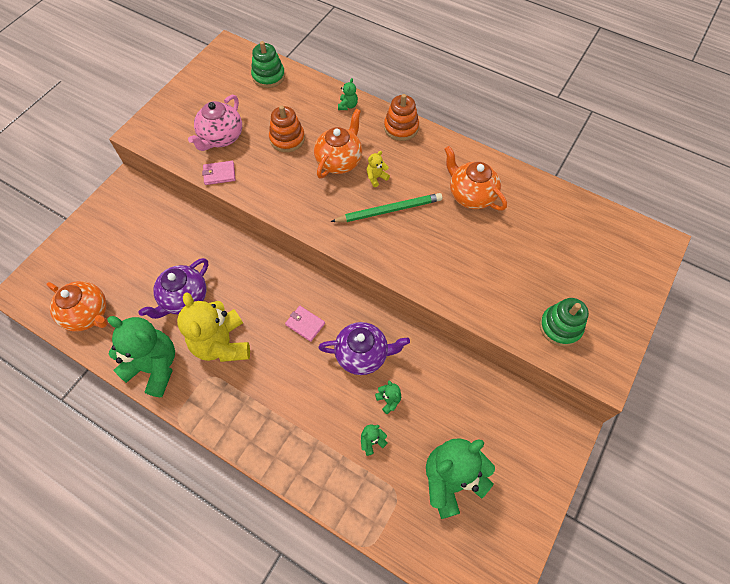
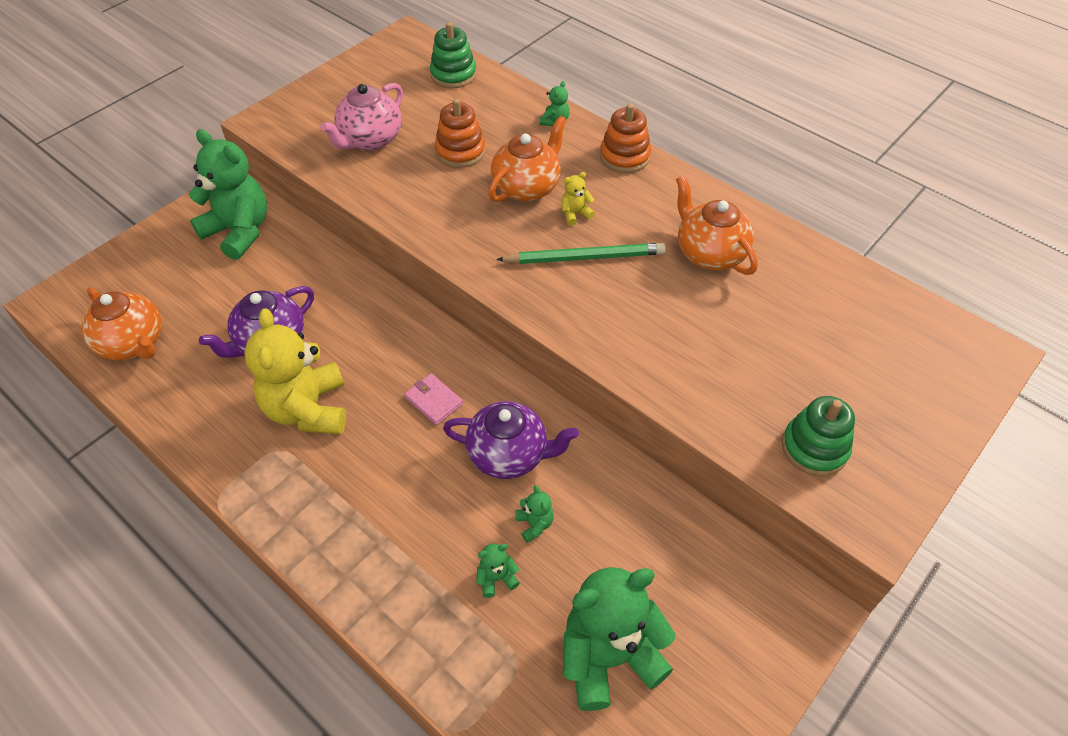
camera: 10 degrees right, 10 degrees down
(154, 367) = (205, 425): green teddy bear -> green teddy bear (239, 231)
(219, 174) = (356, 183): pink wallet -> none

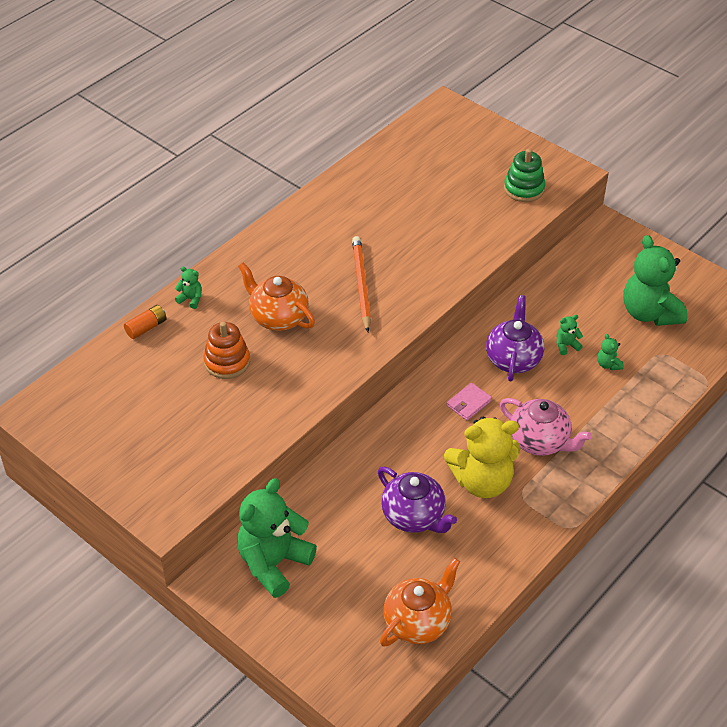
camera: 90 degrees left, 5 degrees down
(370, 140) = (203, 428): pink teapot -> pink teapot (540, 441)
(453, 75) = (107, 371): green stacking toy -> none
(512, 94) = (146, 327): none -> orange battery
(575, 214) = (312, 289): yellow teddy bear -> none
(584, 257) = (361, 285): green pencil -> orange pencil
(624, 156) = (243, 257): orange stacking toy -> none
(709, 253) = (357, 218): orange teapot -> none

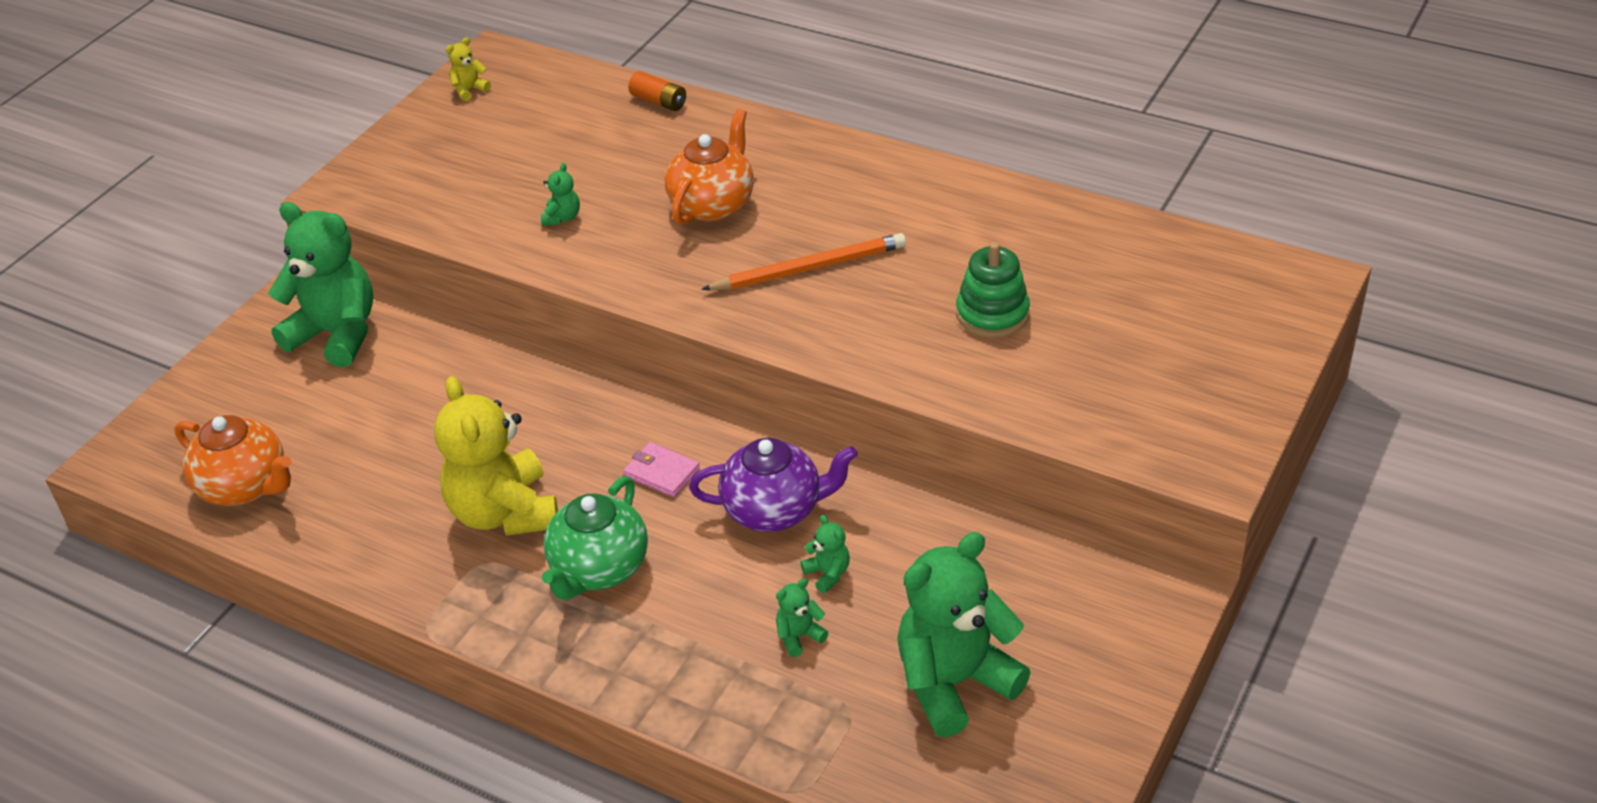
camera: 80 degrees right, 5 degrees down
(71, 430) = (469, 90): none -> yellow teddy bear
(191, 299) = (724, 124): green teddy bear -> green teddy bear (562, 218)
(227, 362) = (614, 179): orange stacking toy -> none
(414, 516) = (428, 450): purple teapot -> none
(524, 189) = (1132, 411): green stacking toy -> green stacking toy (992, 314)
(540, 441) = (599, 569): pink teapot -> green teapot

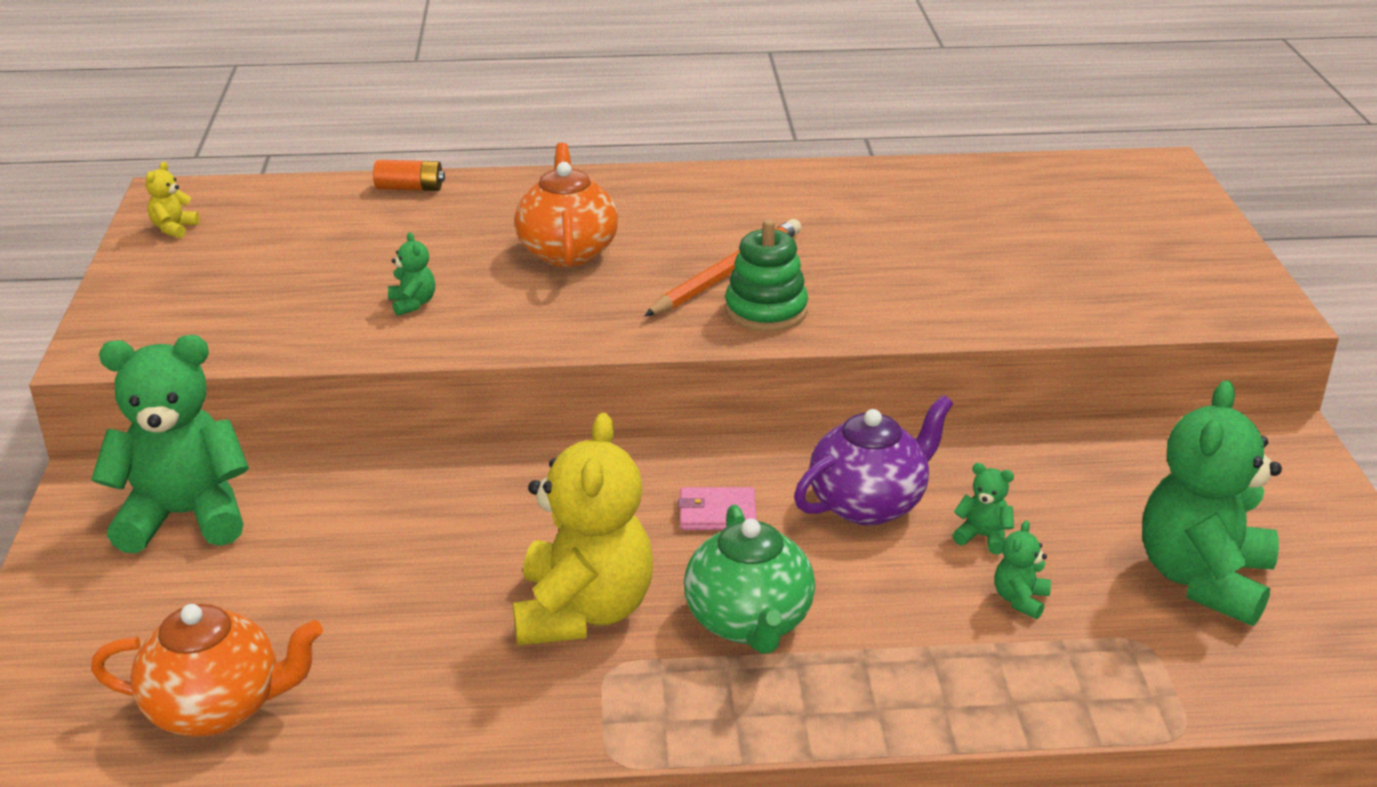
camera: 35 degrees left, 10 degrees down
(504, 513) = (583, 611): yellow teddy bear -> yellow teddy bear turned 120 degrees counterclockwise
(992, 314) = (940, 259): green stacking toy -> green stacking toy (766, 311)

